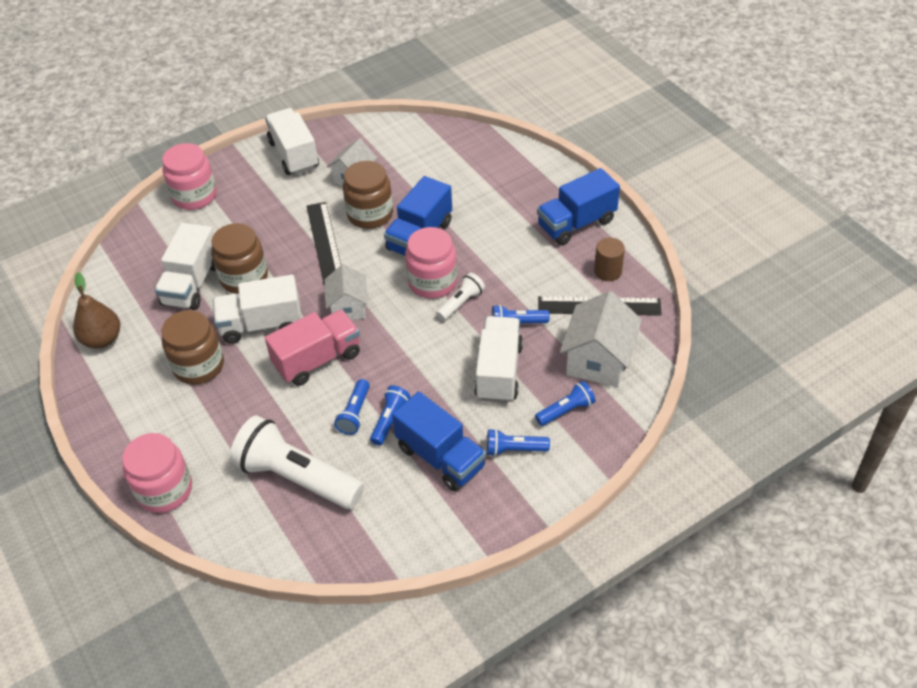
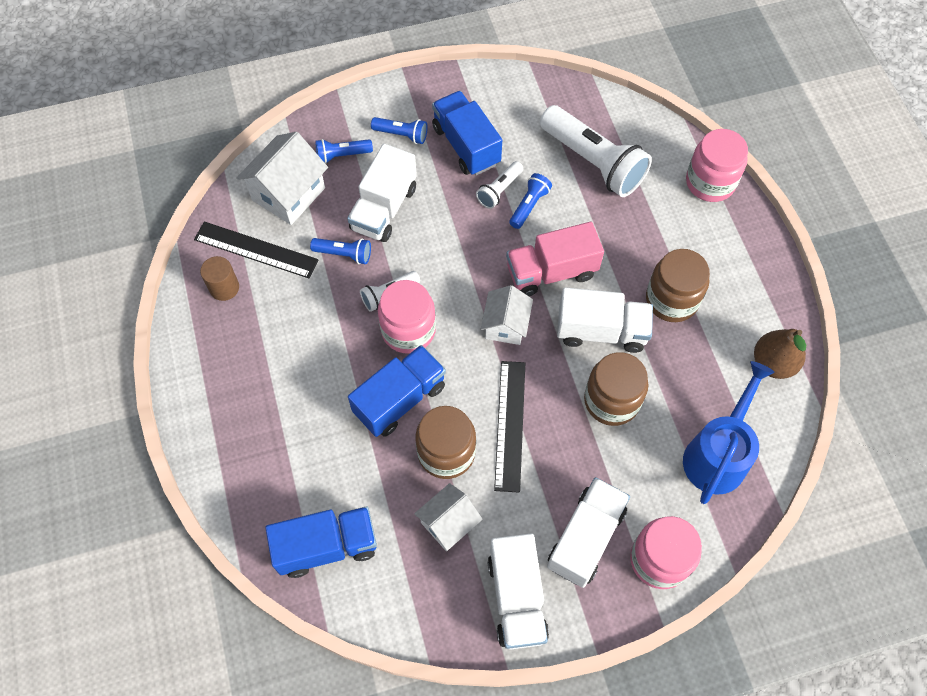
camera: 165 degrees left, 15 degrees up
(151, 265) = (718, 454): none -> blue watering can
(192, 284) = (672, 410): white truck -> white truck (585, 538)
(390, 420) = (499, 190): blue flashlight -> white flashlight
(576, 223) = (221, 361): blue truck -> blue truck (327, 546)

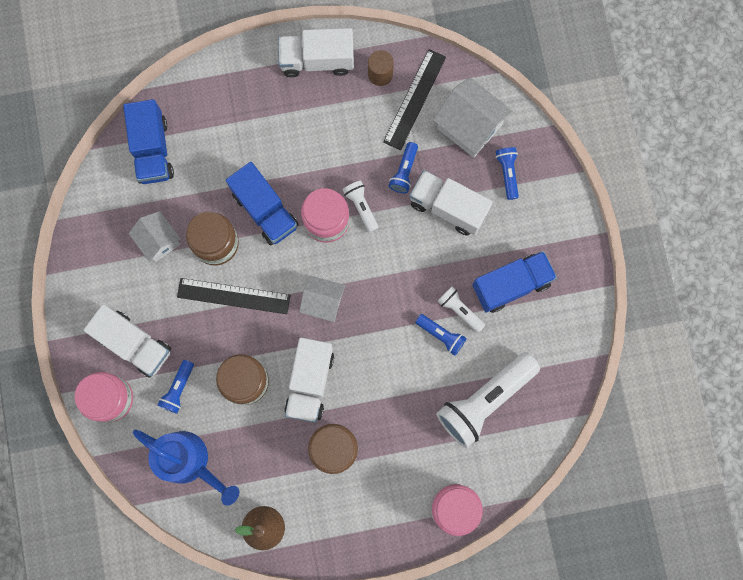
camera: 95 degrees right, 15 degrees up
(402, 135) = (527, 227): blue flashlight -> blue flashlight (178, 389)
(516, 598) = (96, 286): white truck -> white truck (317, 60)
(551, 272) = (371, 347): pink truck -> none

